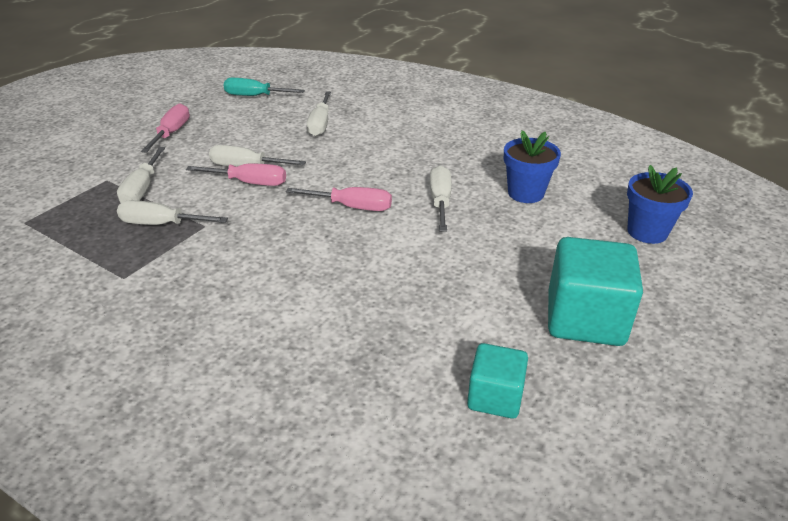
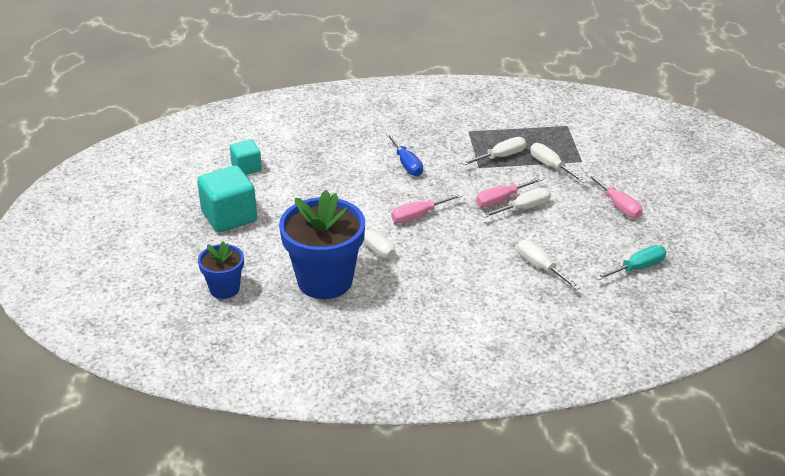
camera: 140 degrees right, 0 degrees up
(271, 272) = (406, 164): none -> blue screwdriver
(525, 193) = (325, 281): blue flower pot -> blue flower pot, size x1.86

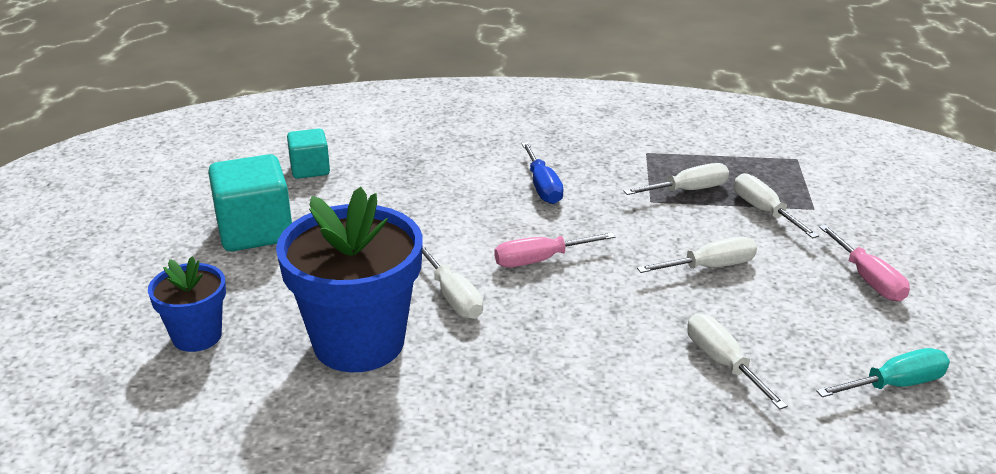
camera: 10 degrees right, 5 degrees down
(501, 200) = (677, 250): pink screwdriver -> none

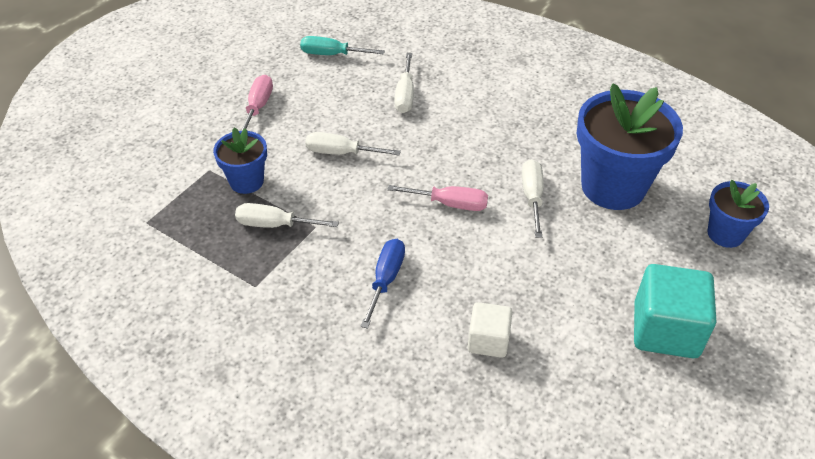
camera: 150 degrees left, 15 degrees up
(310, 169) = (589, 406): turquoise cube -> none
(418, 179) = (488, 341): none -> white cube
(764, 211) = (246, 181): white screwdriver -> blue flower pot

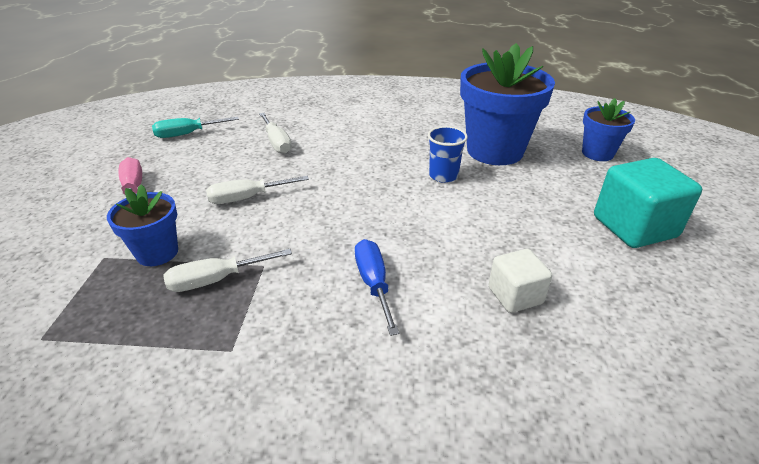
camera: 30 degrees left, 10 degrees down
(450, 204) = (381, 202): pink screwdriver -> none
(532, 197) = (443, 176): white screwdriver -> blue cup

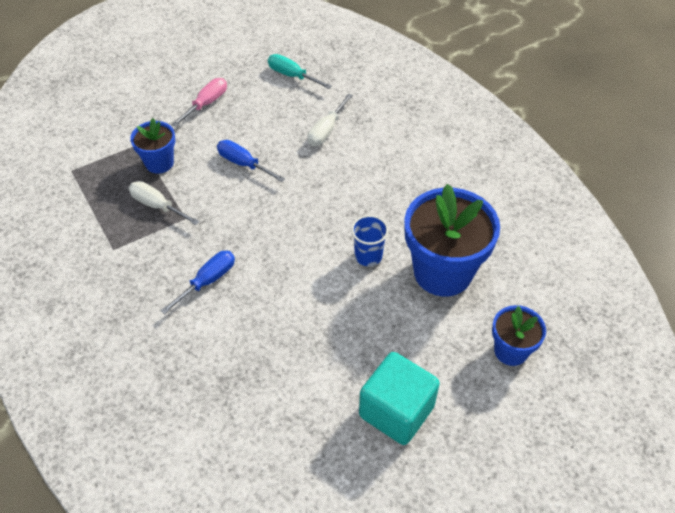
camera: 55 degrees right, 15 degrees up
(247, 198) = (243, 164): white screwdriver -> blue screwdriver
(515, 295) = (250, 361): white cube -> none

